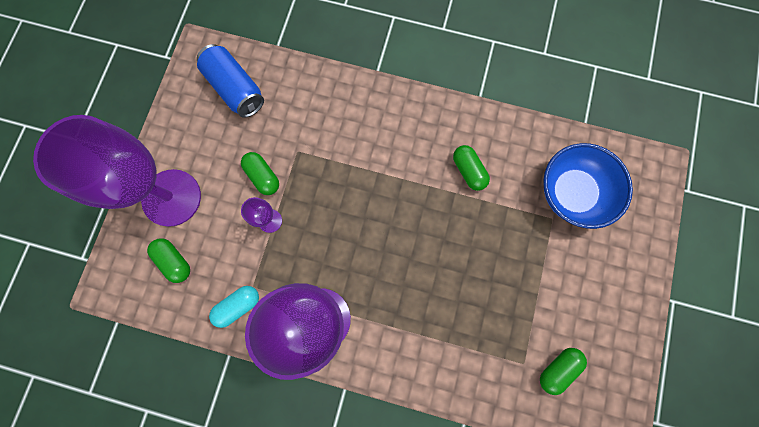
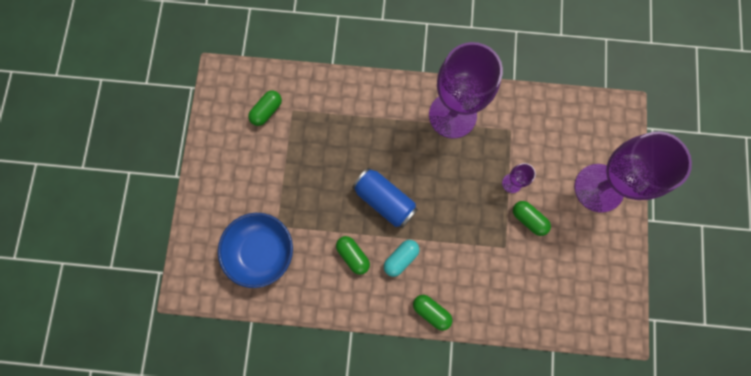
camera: 170 degrees right, 0 degrees up
(174, 261) = (578, 138): green capsule -> green capsule (431, 312)
(236, 89) = (577, 297): blue can -> blue can (384, 200)
(238, 306) = (517, 114): turquoise capsule -> turquoise capsule (401, 258)

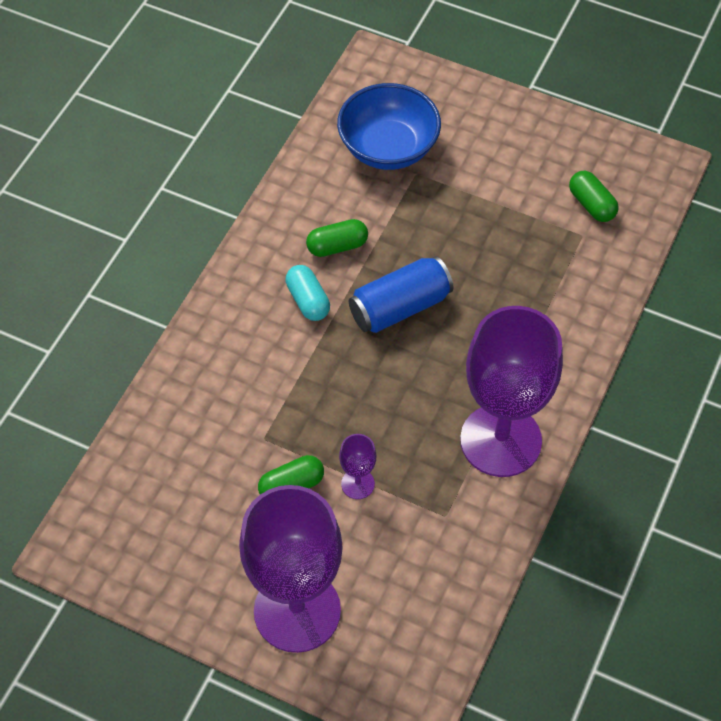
camera: 110 degrees right, 20 degrees down
(431, 312) = (218, 313): green capsule -> none

